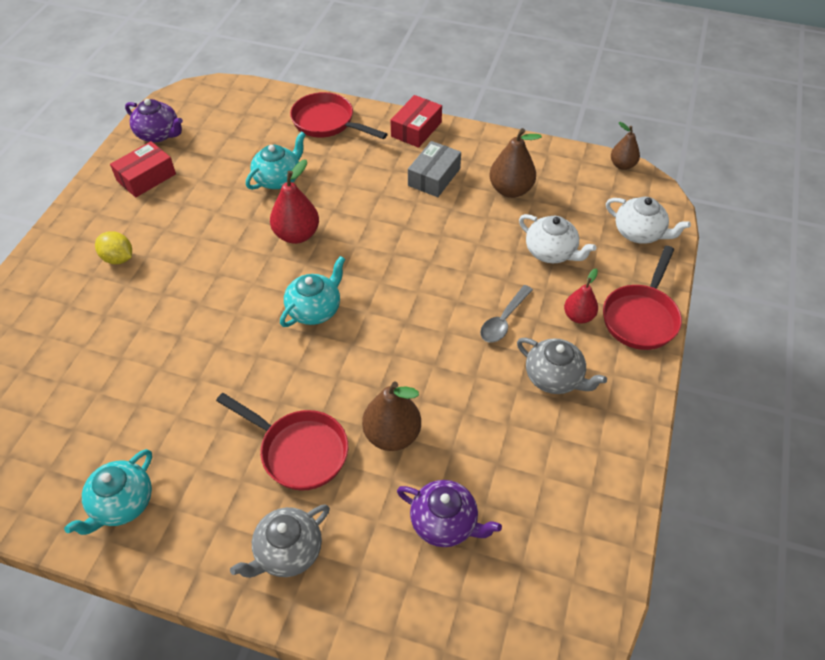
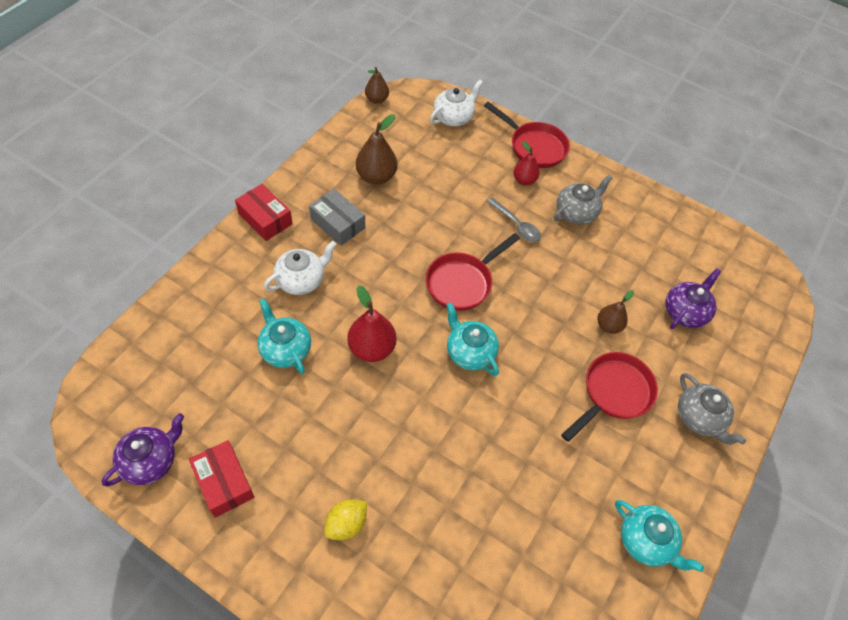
camera: 80 degrees left, 5 degrees up
(327, 122) = (217, 288): red pan -> red pan (462, 282)
(392, 434) = (608, 326): brown pear -> brown pear, size x0.64
(551, 252) = (456, 174): white teapot -> white teapot (301, 280)

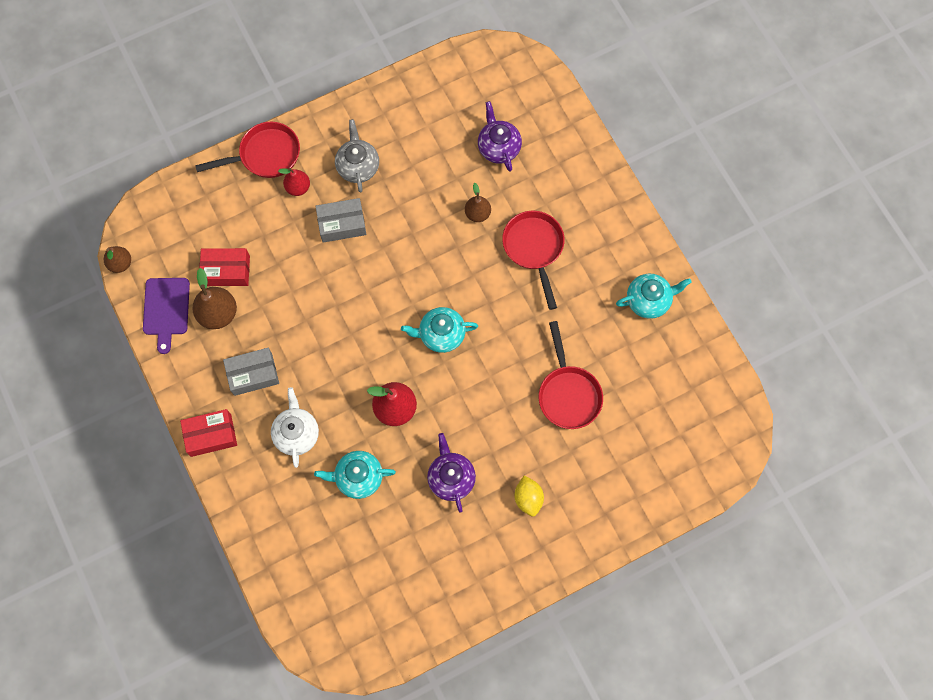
camera: 55 degrees left, 15 degrees up
(151, 460) = (401, 621): purple teapot -> purple teapot (451, 478)
(224, 482) = (449, 573): red box -> red box (226, 271)
(357, 142) = (166, 310): none -> purple cutting board
(453, 117) = (187, 205): white teapot -> none
(462, 282) = (374, 303): red pan -> red pan (568, 394)
(516, 225) = (342, 224): grey spoon -> grey box
(699, 418) = (586, 201): grey teapot -> none

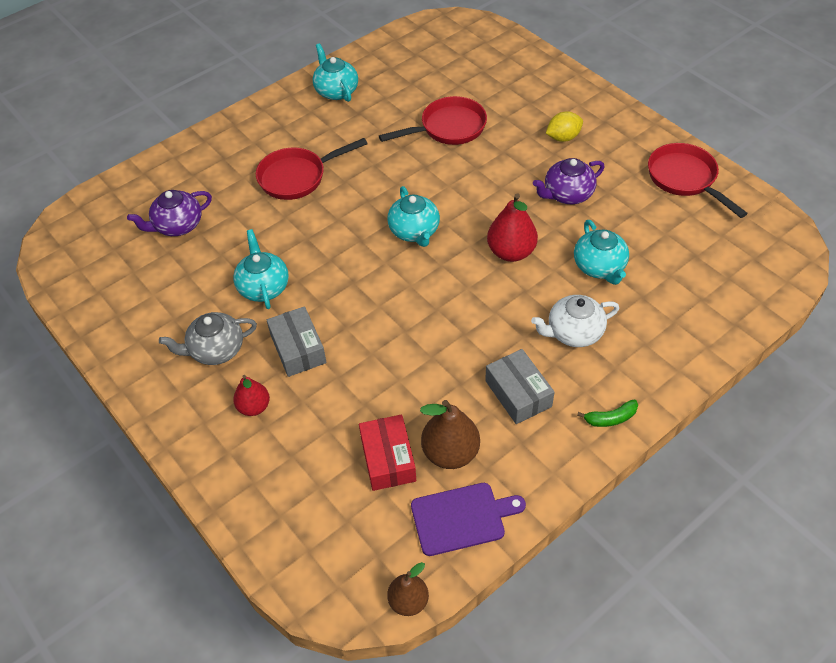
camera: 100 degrees left, 20 degrees down
(211, 435) = (610, 418): red box -> green banana
(265, 155) = (209, 457): red pan -> red pan (685, 179)
(411, 206) = (263, 287): none -> turquoise teapot
(477, 214) = (263, 228): brown pear -> none

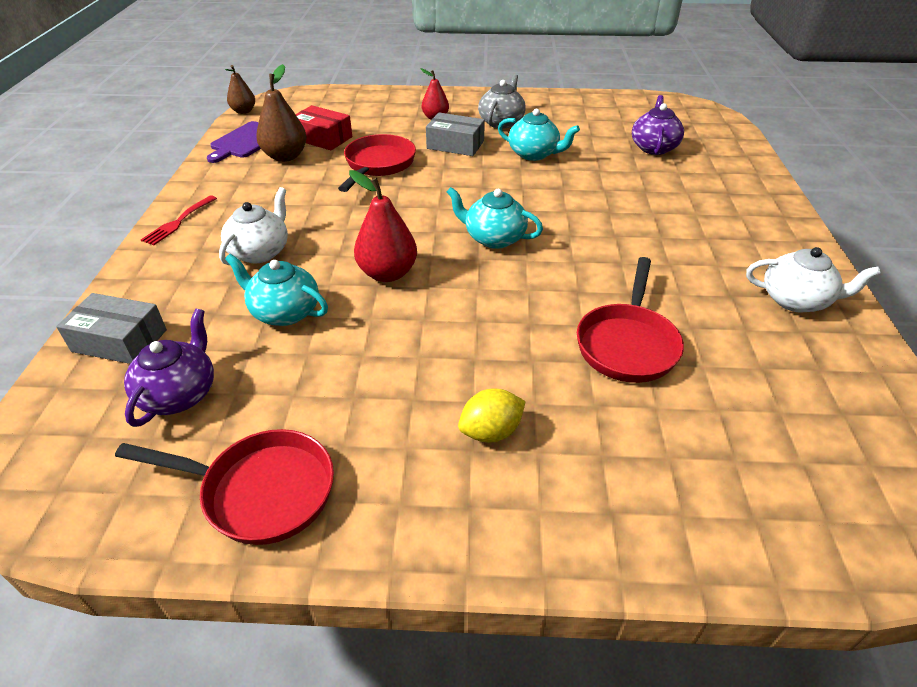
camera: 130 degrees right, 10 degrees down
(297, 177) = (653, 215): red pan -> red pan (378, 165)
(336, 91) = (796, 300): turquoise teapot -> white teapot
(518, 393) = (269, 199): grey box -> grey box (119, 341)
(563, 137) = (491, 432): yellow lemon -> yellow lemon turned 45 degrees clockwise
(567, 194) = (397, 361): purple teapot -> purple teapot (179, 394)
(610, 418) = (178, 222): green banana -> red fork

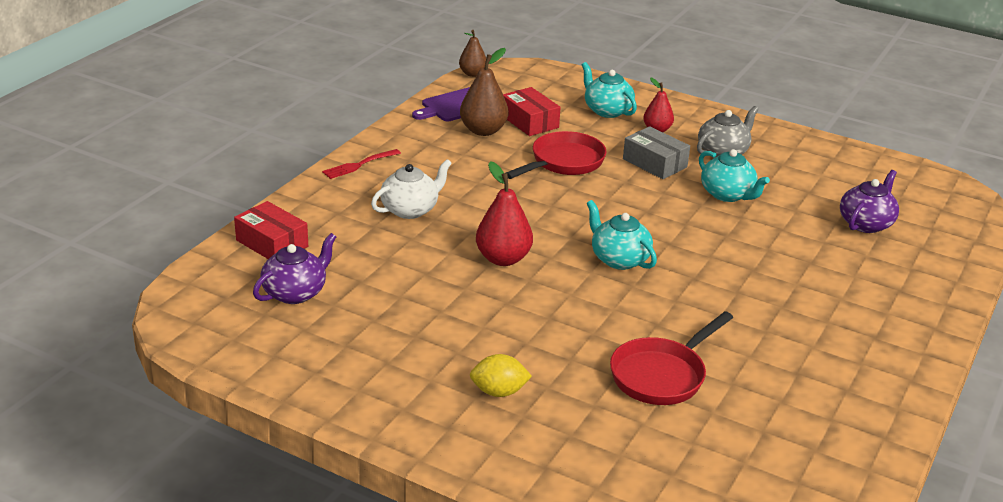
camera: 25 degrees right, 10 degrees down
(119, 341) = (272, 243): grey box -> red box
(260, 491) = (317, 368): red pan -> none
(284, 312) = (401, 262): turquoise teapot -> turquoise teapot (607, 110)
(796, 300) = (856, 397): white teapot -> none

